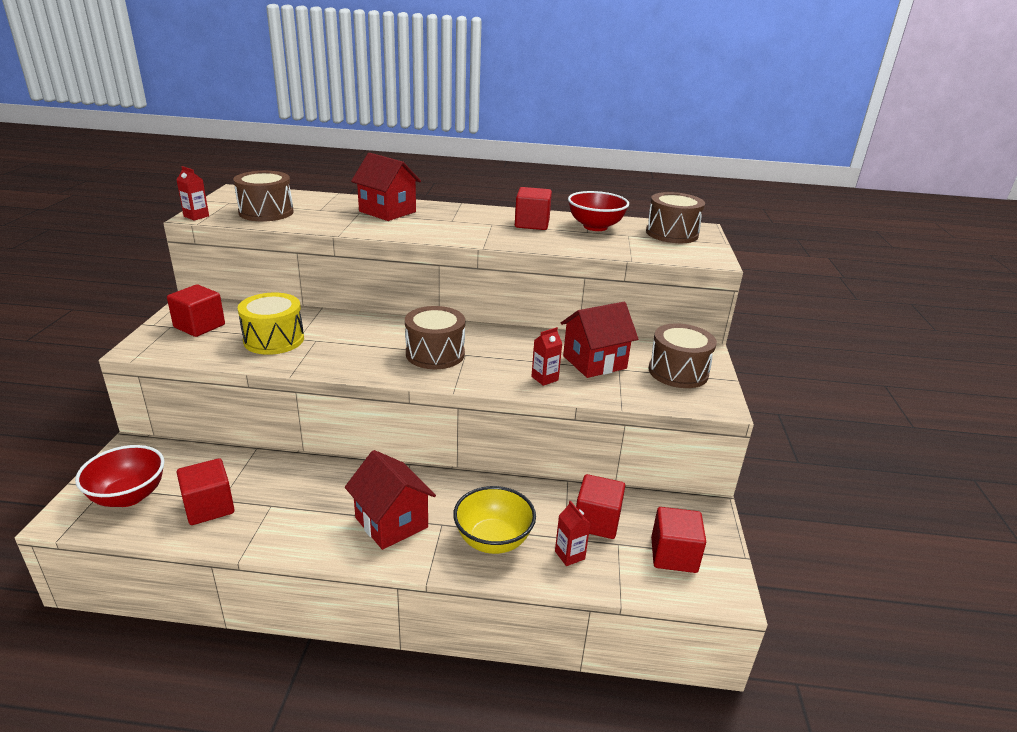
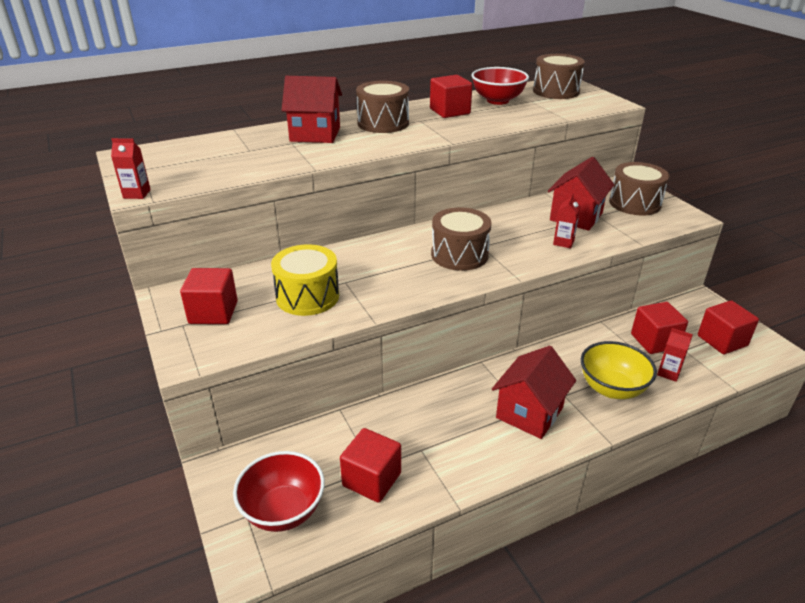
camera: 30 degrees left, 5 degrees up
(266, 212) = (202, 168): brown drum -> brown drum (383, 123)
(391, 522) = (529, 413): red house -> red house turned 75 degrees counterclockwise

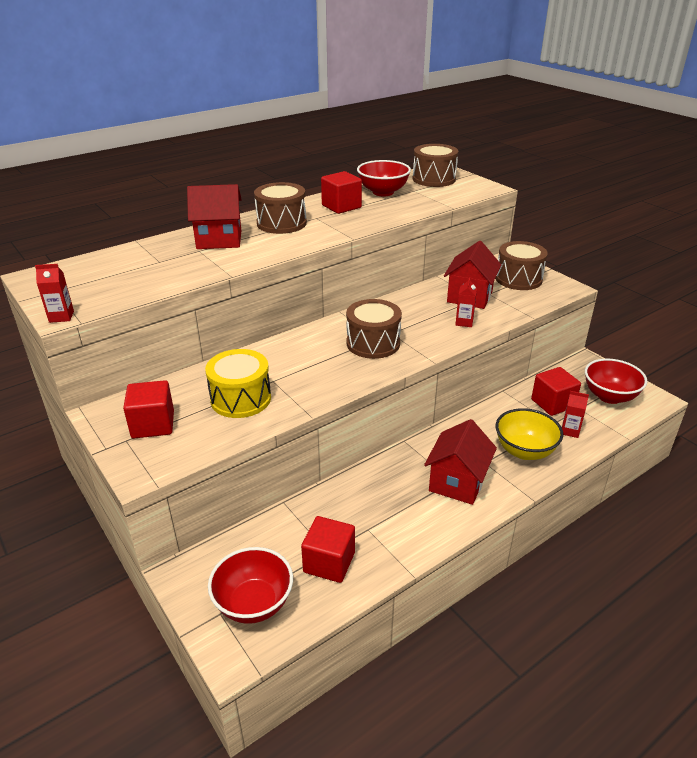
camera: 10 degrees left, 0 degrees up
(722, 341) = (609, 396): red cube -> red bowl

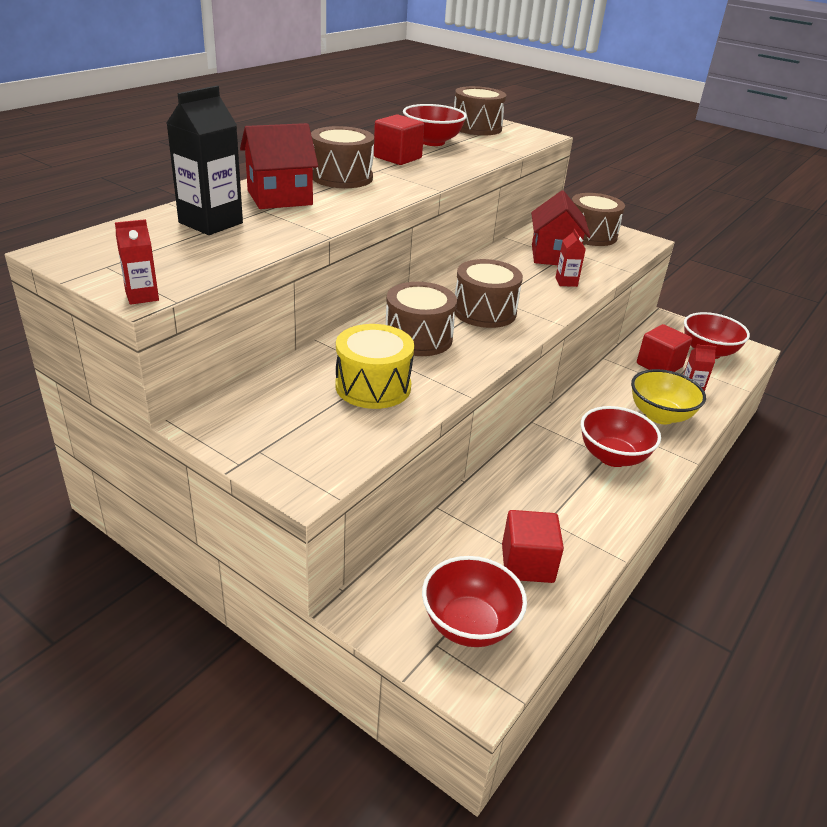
camera: 20 degrees left, 0 degrees up
(152, 259) = (211, 223): none -> black carton
(153, 424) = (283, 428): red cube -> none
(303, 361) = (418, 338): none -> brown drum
(457, 482) = (612, 457): red house -> red bowl

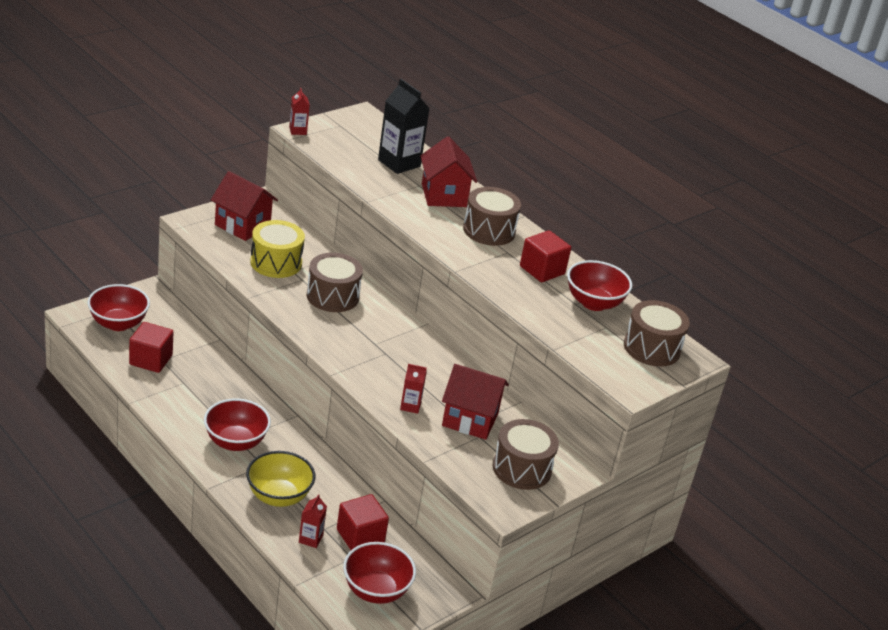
camera: 100 degrees right, 0 degrees up
(290, 429) = (242, 225): none -> red house
(484, 312) = (365, 339): brown drum -> none

